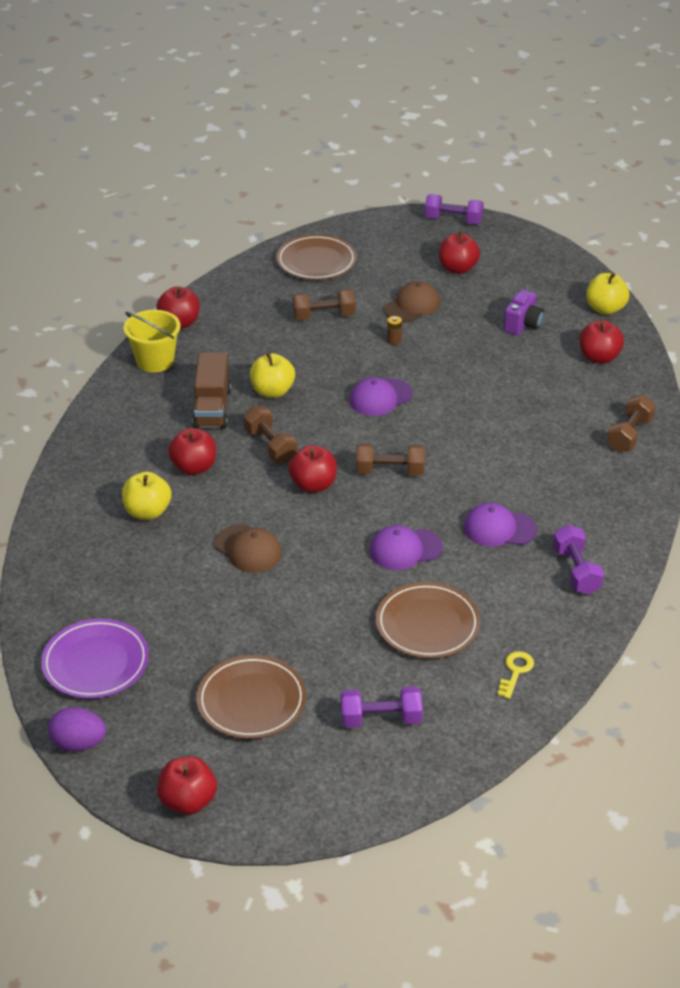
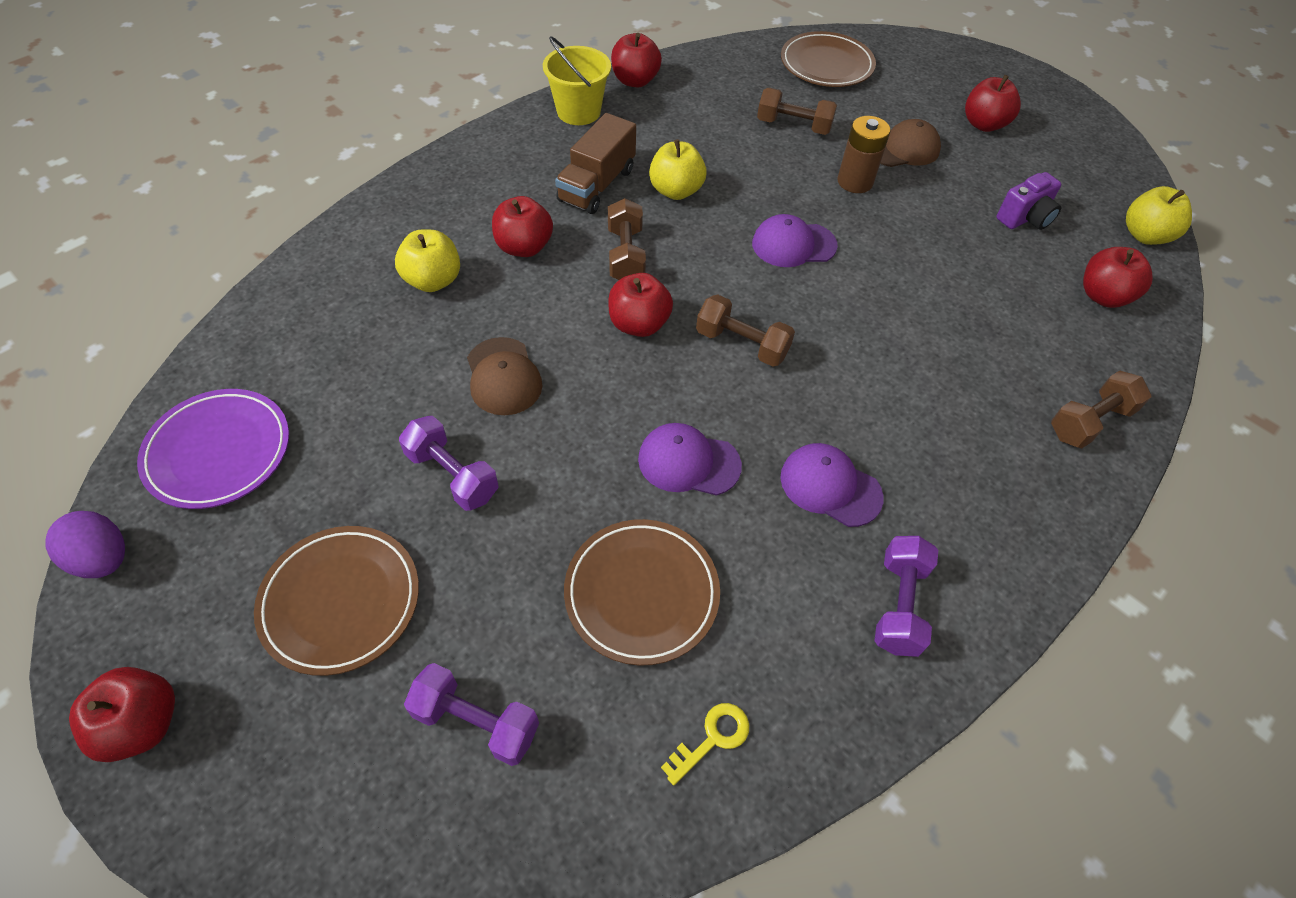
camera: 25 degrees right, 15 degrees up
(394, 340) = (855, 182): brown battery -> brown battery, size x1.98
(453, 220) = (1011, 69): purple dumbbell -> purple dumbbell (452, 475)

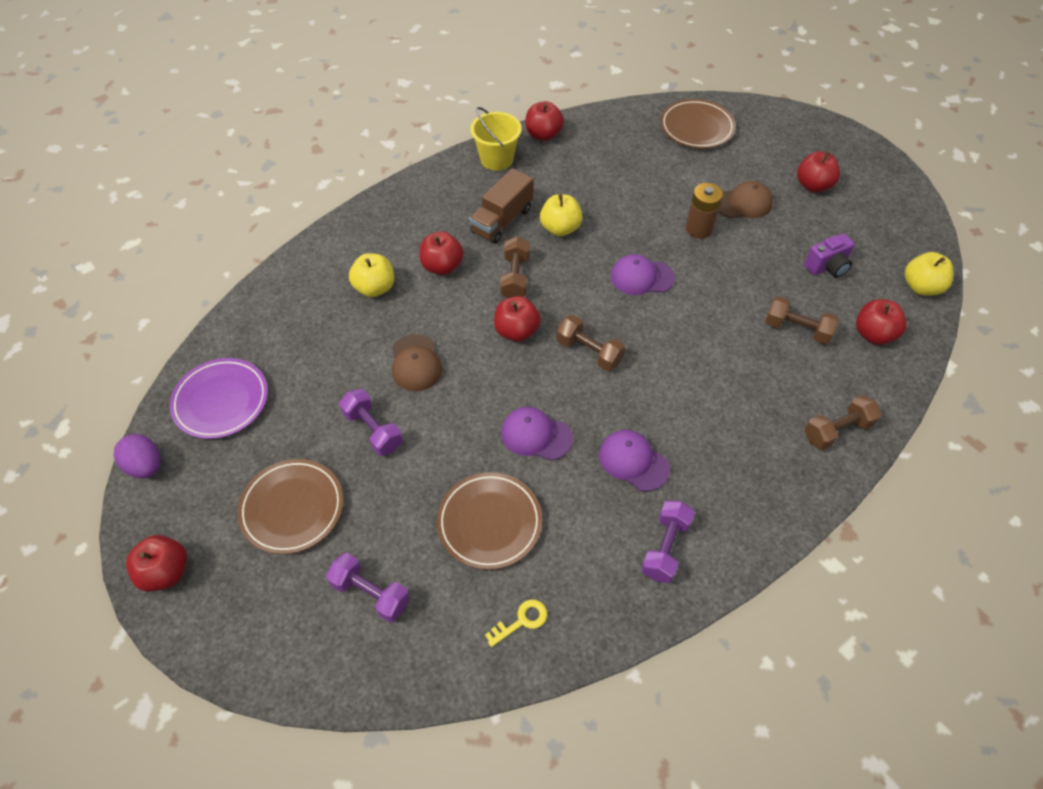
camera: 10 degrees right, 0 degrees up
(793, 126) = (660, 179): brown dumbbell -> brown dumbbell (797, 329)

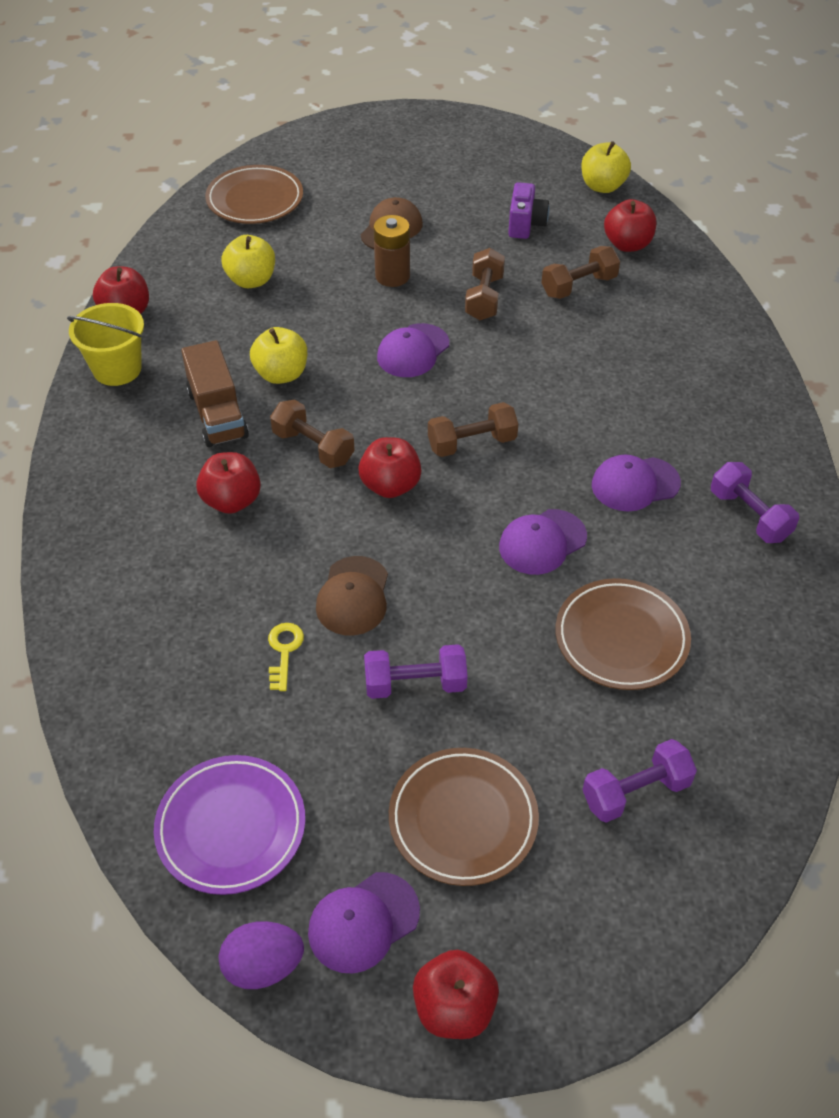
camera: 55 degrees left, 5 degrees down
(196, 497) = (363, 922): none -> purple cap
(375, 288) = (200, 579): yellow apple -> yellow apple (251, 280)
(415, 363) = (353, 596): brown cap -> brown cap turned 75 degrees clockwise
(521, 621) = (756, 671): yellow key -> yellow key (284, 651)
(813, 185) = (419, 174): red apple -> none
(837, 431) = (711, 329): brown dumbbell -> brown dumbbell (484, 298)

